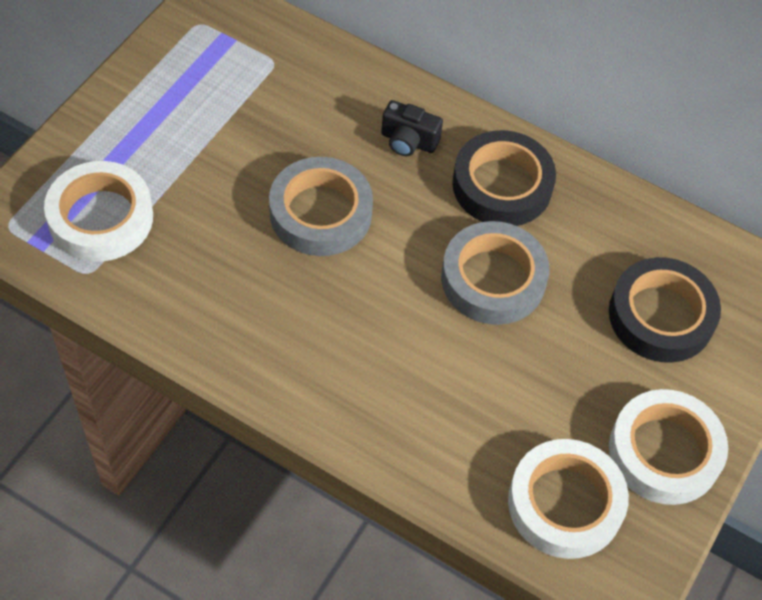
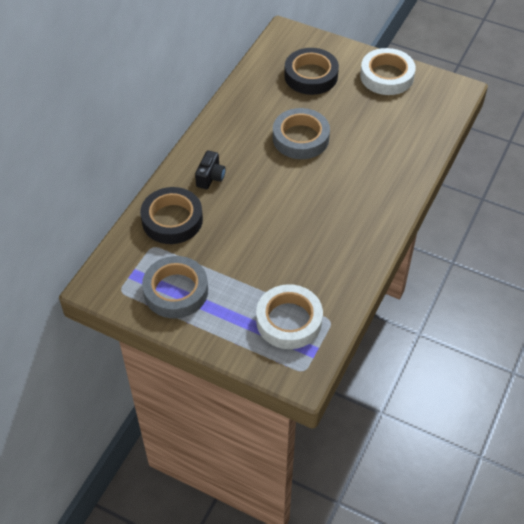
camera: 90 degrees left, 5 degrees down
(320, 213) = (268, 213): grey tape -> grey tape (176, 291)
(502, 185) = (237, 136): black tape -> black tape (172, 220)
(565, 503) = (423, 109): white tape -> none

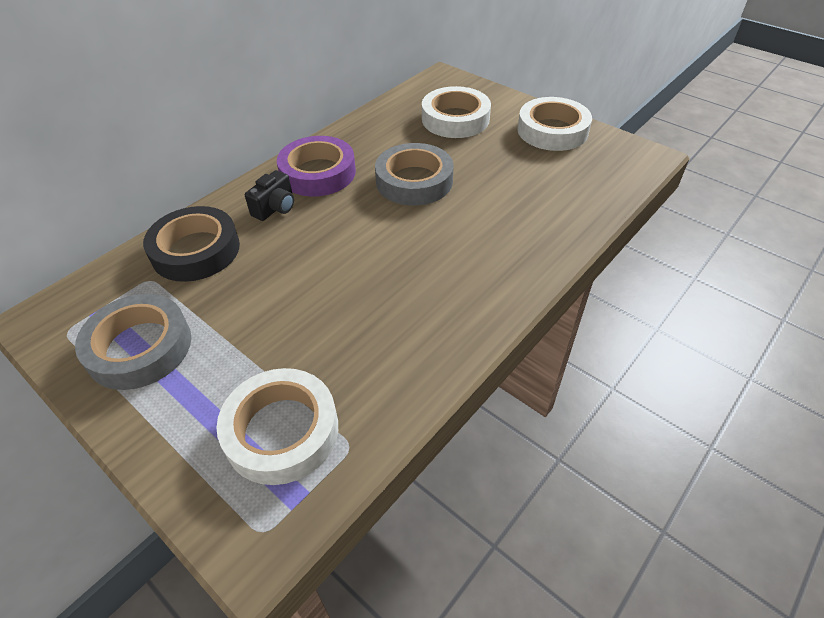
camera: 15 degrees right, 5 degrees down
(227, 142) = (318, 173): none -> purple tape
(311, 76) = (455, 119): black tape -> white tape

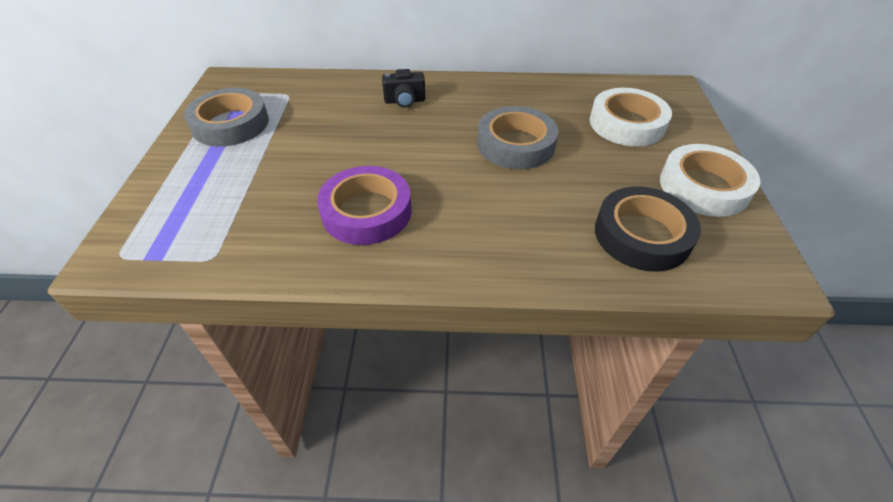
camera: 50 degrees right, 0 degrees up
(196, 250) = (330, 95): black tape -> black tape (642, 235)
(281, 431) = (204, 218): white tape -> none
(318, 173) = (464, 97): purple tape -> purple tape (366, 211)

